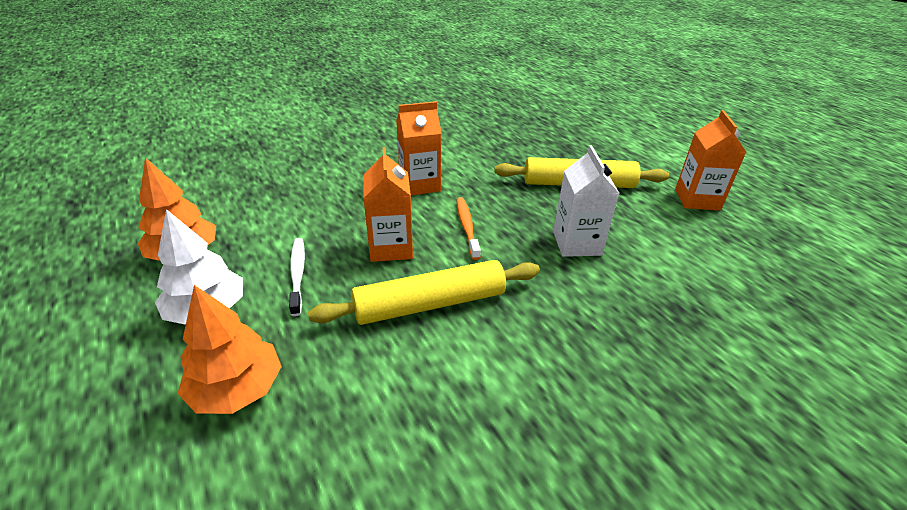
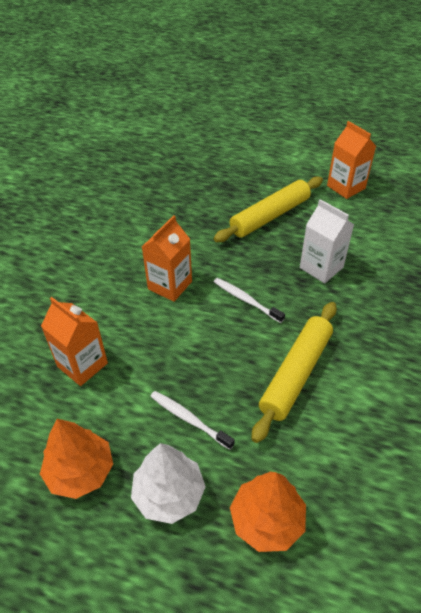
camera: 40 degrees left, 10 degrees up
(391, 247) = (220, 352): orange carton -> orange carton (82, 365)
(467, 227) = (246, 300): orange toothbrush -> white toothbrush

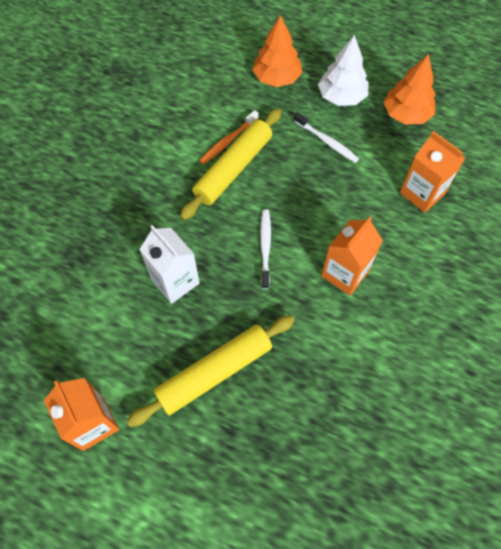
camera: 175 degrees left, 15 degrees up
(246, 300) = (265, 247): white toothbrush -> white toothbrush turned 135 degrees counterclockwise
(311, 408) = (228, 141): none -> orange toothbrush

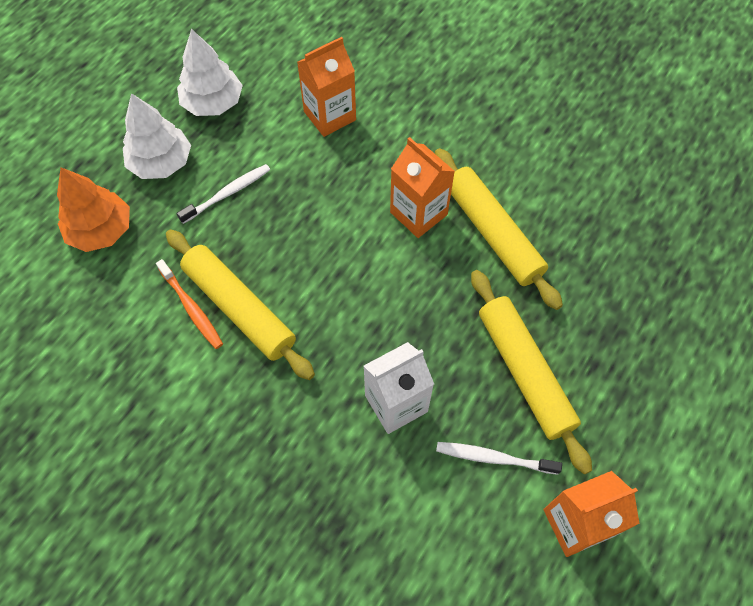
camera: 80 degrees left, 0 degrees up
(265, 247) = (367, 290): white toothbrush -> white toothbrush (493, 458)
(341, 334) = (493, 233): none -> yellow rolling pin
(406, 114) = (213, 103): orange tree -> white tree

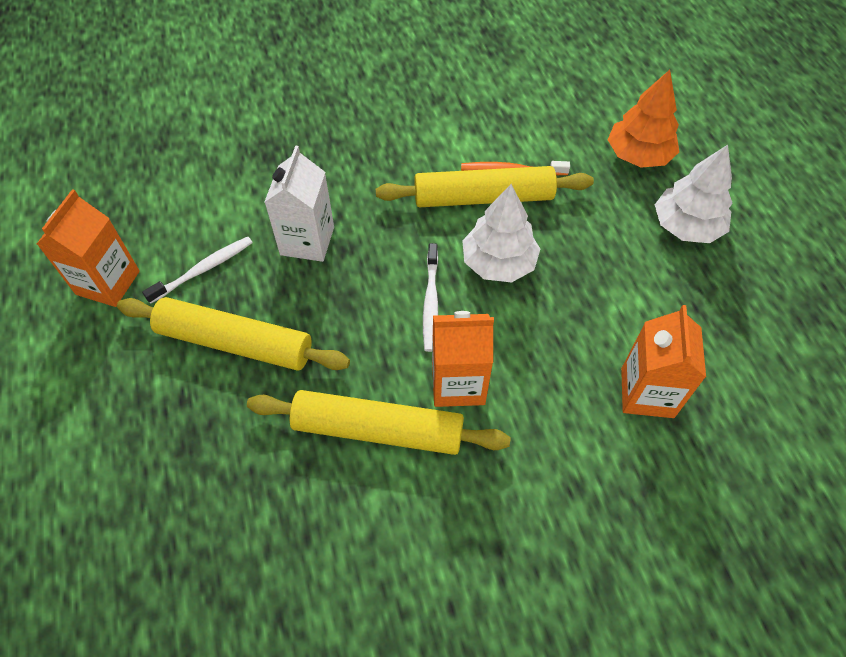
camera: 130 degrees right, 5 degrees down
(213, 103) = (740, 303): white tree -> white tree (498, 262)
(228, 193) = (609, 253): white toothbrush -> white toothbrush (430, 302)

